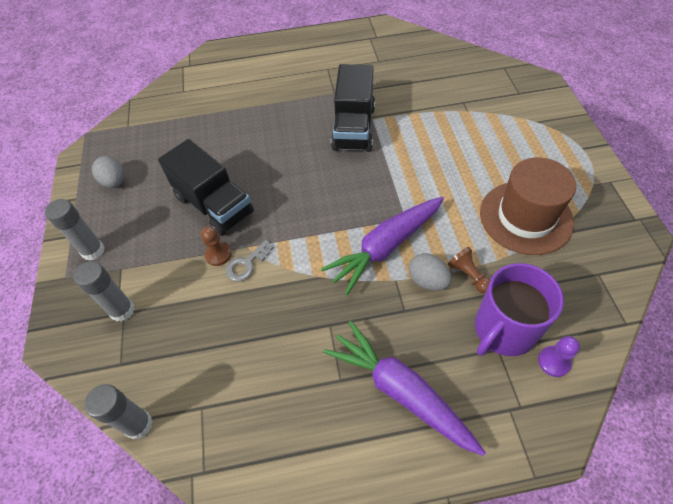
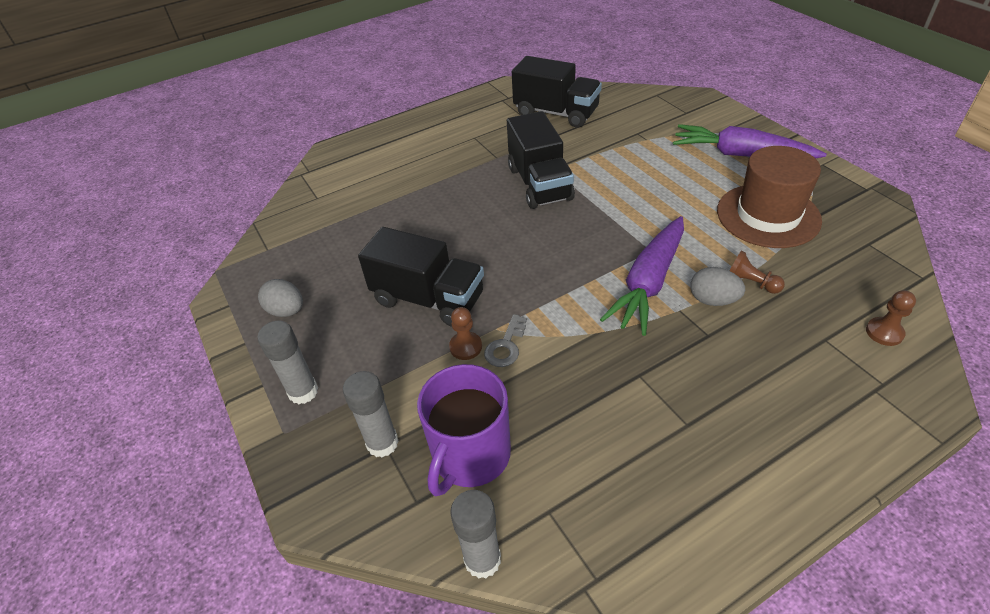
camera: 20 degrees left, 10 degrees down
(400, 391) = (757, 412): purple carrot -> purple carrot (740, 154)
(406, 63) = (556, 113): none -> black truck
(504, 329) = (818, 320): purple mug -> purple mug (470, 455)
(554, 362) = (884, 332): purple pawn -> brown pawn

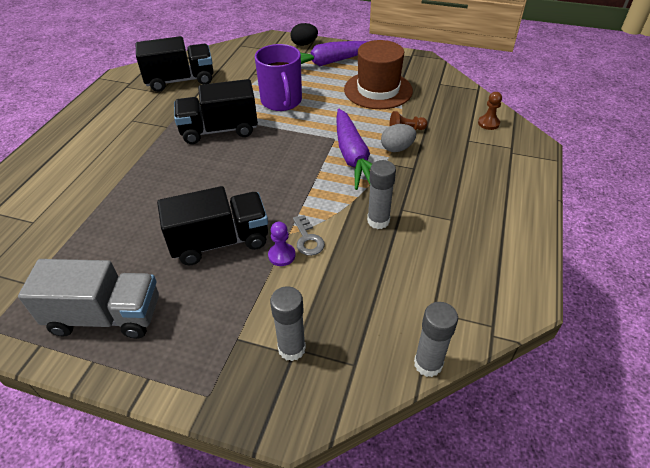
camera: 45 degrees left, 0 degrees up
(286, 311) = (106, 316): grey egg -> grey truck
(303, 392) = (191, 359): grey glue stick -> grey glue stick (378, 221)
(465, 347) = (281, 255): brown pawn -> purple pawn
(470, 455) = (357, 315): purple mug -> purple mug (281, 101)
(539, 184) = (219, 130): black truck -> black truck turned 135 degrees clockwise
(733, 119) = (304, 44): none -> black egg

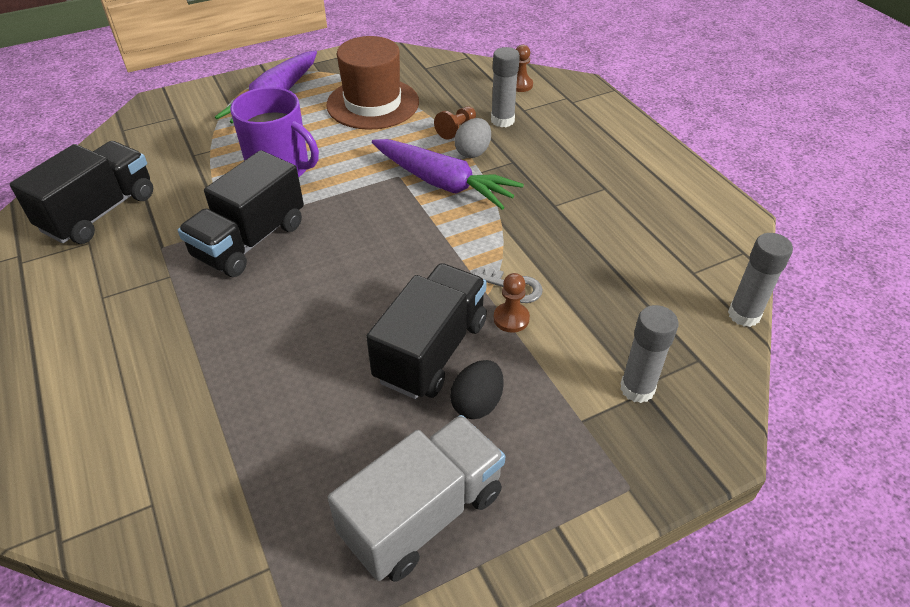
camera: 45 degrees left, 0 degrees up
(281, 255) = (511, 318): purple pawn -> brown pawn
(304, 44) = (211, 91): black egg -> black egg (477, 403)
(378, 221) = (549, 228): grey glue stick -> grey glue stick (502, 120)

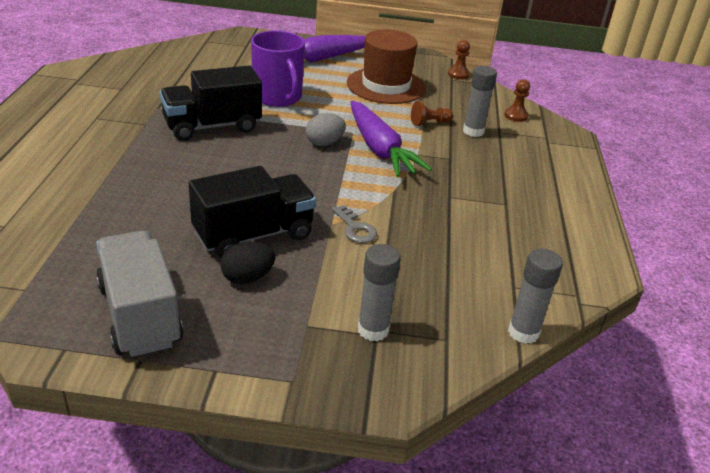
camera: 30 degrees right, 10 degrees down
(100, 212) = (144, 76): black truck -> none
(423, 514) = (140, 315): grey truck -> grey truck turned 105 degrees counterclockwise
(473, 152) = (425, 140): grey egg -> grey egg (324, 143)
(511, 318) = (331, 245): brown pawn -> brown pawn (458, 74)

